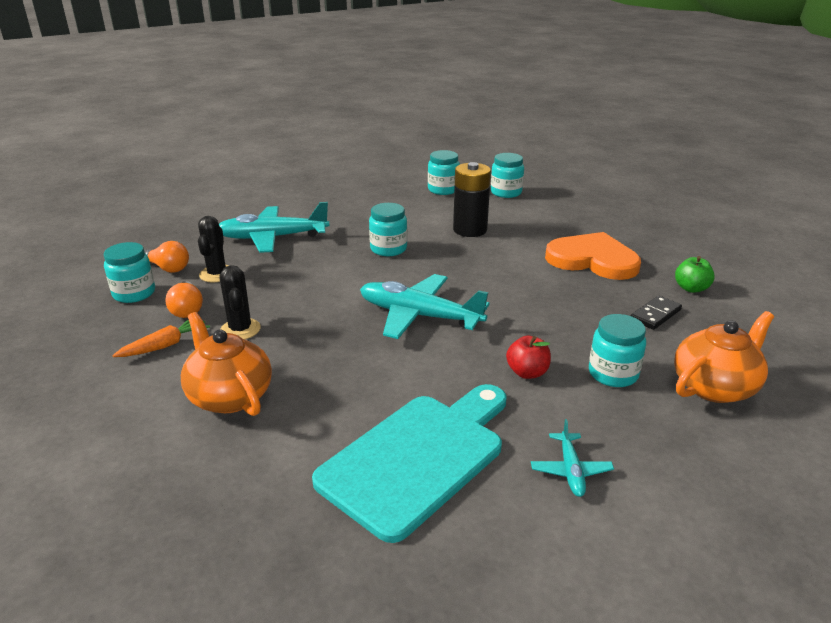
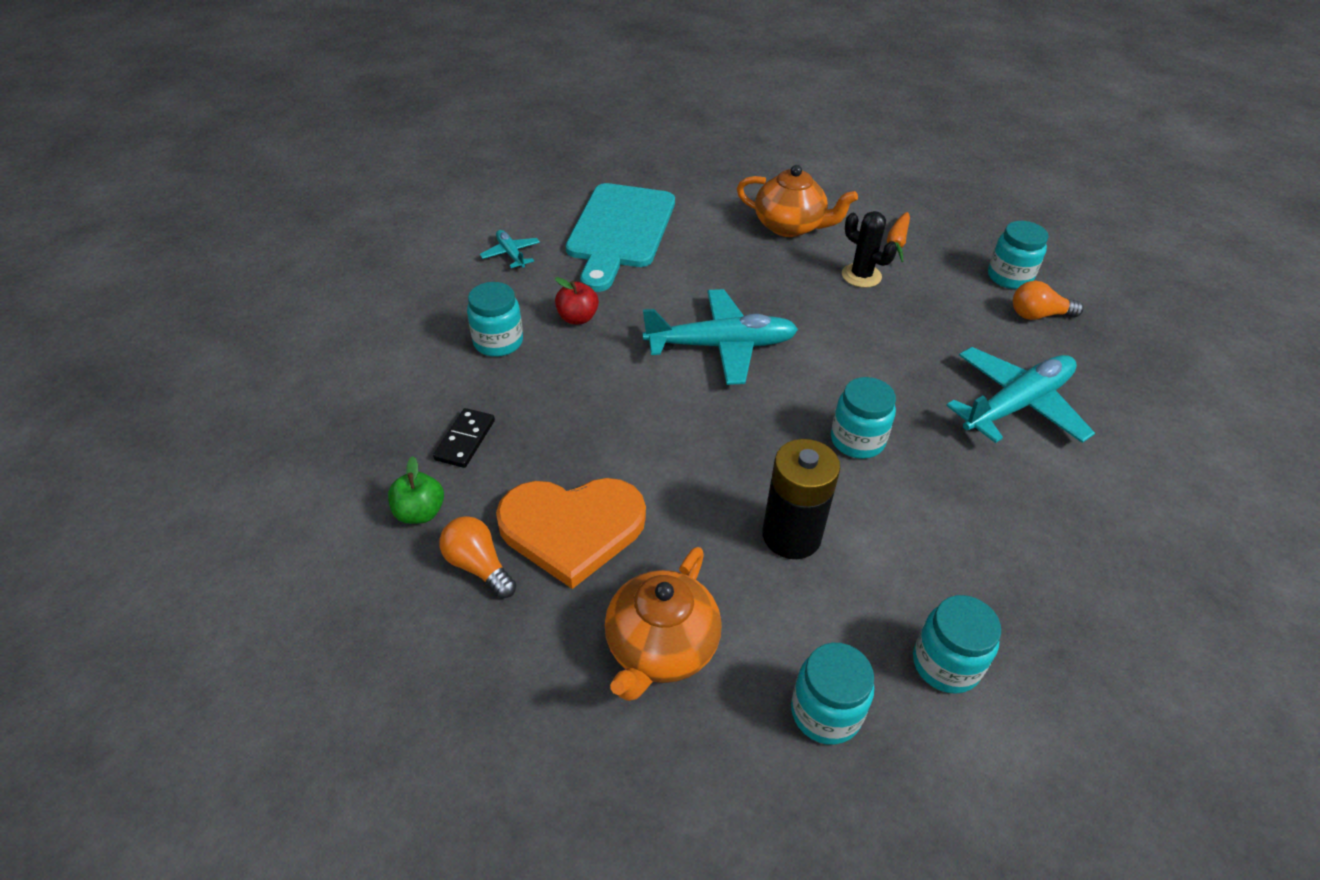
camera: 150 degrees right, 15 degrees up
(187, 309) = (936, 278): orange light bulb -> orange light bulb (478, 566)
(217, 274) = (980, 326): black cactus -> none
(715, 386) = (399, 360): orange teapot -> orange teapot (660, 648)

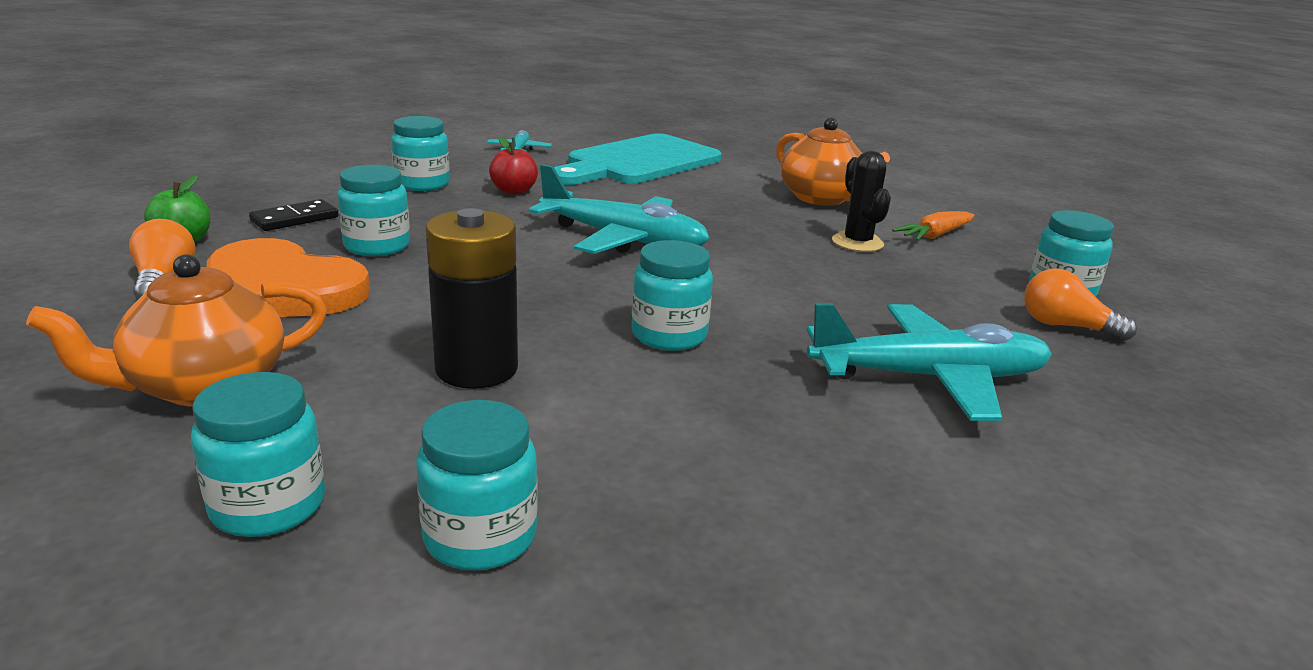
camera: 30 degrees right, 20 degrees down
(570, 442) = (377, 246): none -> turquoise jar

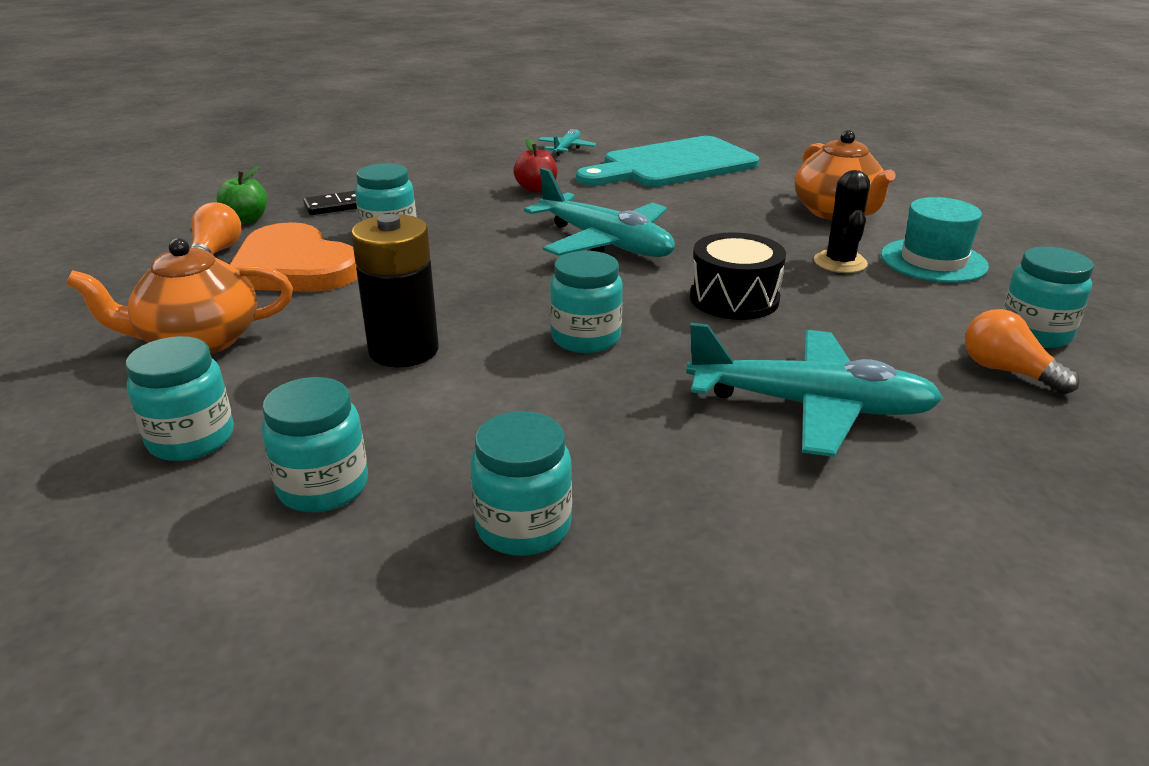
camera: 20 degrees right, 5 degrees up
(422, 184) = (460, 178): turquoise jar -> turquoise jar (523, 527)
(786, 283) = (734, 298): none -> black drum
(934, 235) = (933, 261): orange carrot -> turquoise hat

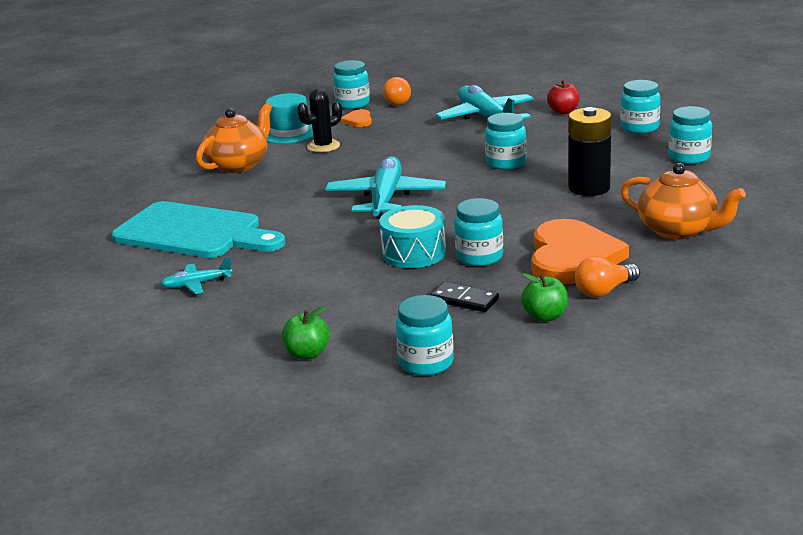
camera: 125 degrees left, 5 degrees down
(191, 439) = (723, 188): turquoise jar -> turquoise jar (426, 363)
(391, 151) = (307, 354): none -> green apple
(457, 216) = (414, 253): none -> turquoise drum
(536, 189) = (319, 253): red apple -> red apple (563, 111)
(734, 298) = (409, 152): black drum -> none
(932, 312) = (358, 120): none -> orange heart

